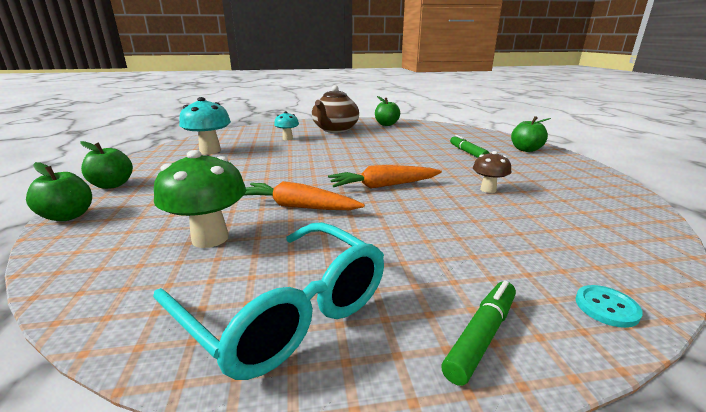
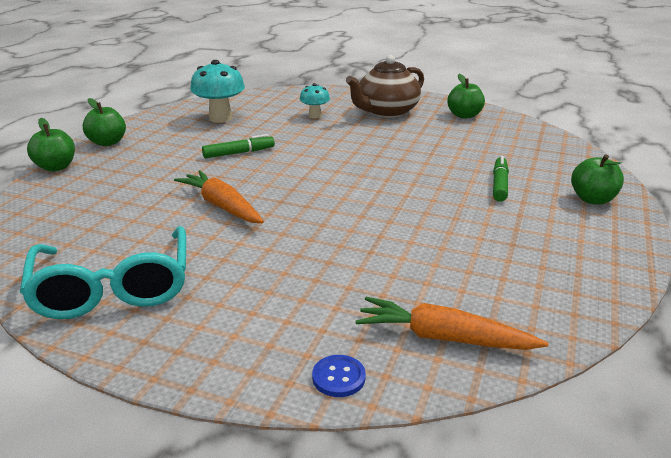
camera: 30 degrees right, 5 degrees up
(210, 238) = (125, 216): green mushroom -> none
(383, 186) = (329, 205): orange carrot -> orange carrot (443, 338)
(481, 336) = (211, 354): green marker -> green marker (239, 153)
(488, 189) = (434, 240): brown mushroom -> none
(606, 307) = (338, 377): turquoise button -> blue button

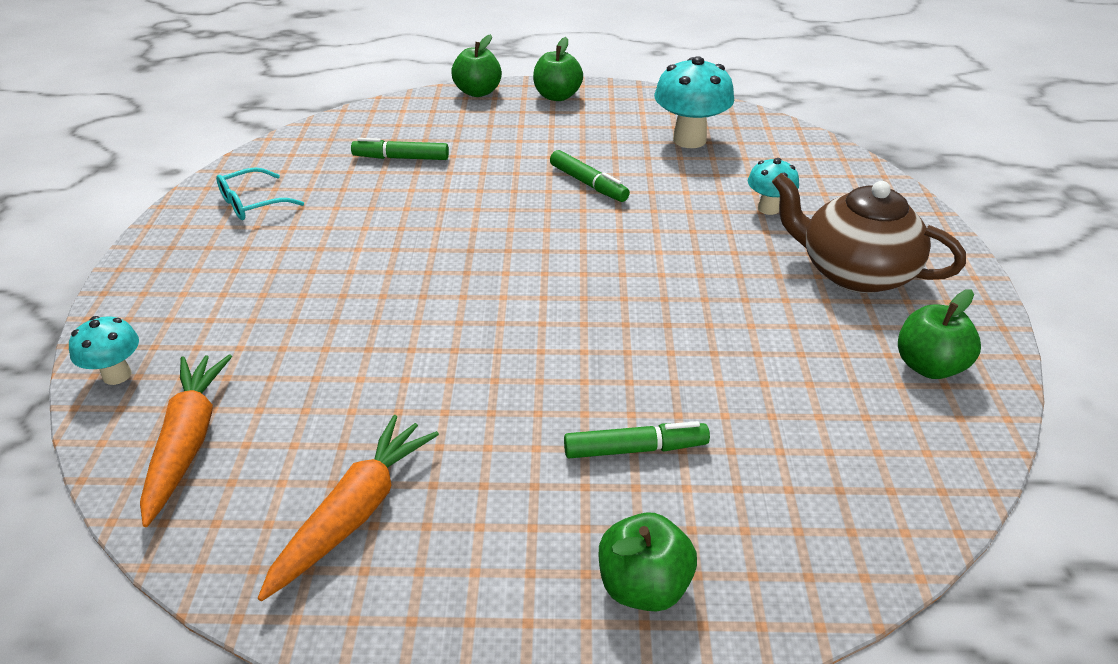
camera: 70 degrees right, 10 degrees up
(113, 288) = (252, 203): turquoise glasses -> turquoise glasses, size x0.50
(121, 210) = (401, 158): none -> green marker
(221, 206) = (437, 213): orange carrot -> orange carrot (354, 513)
(338, 377) = (117, 375): blue button -> turquoise mushroom

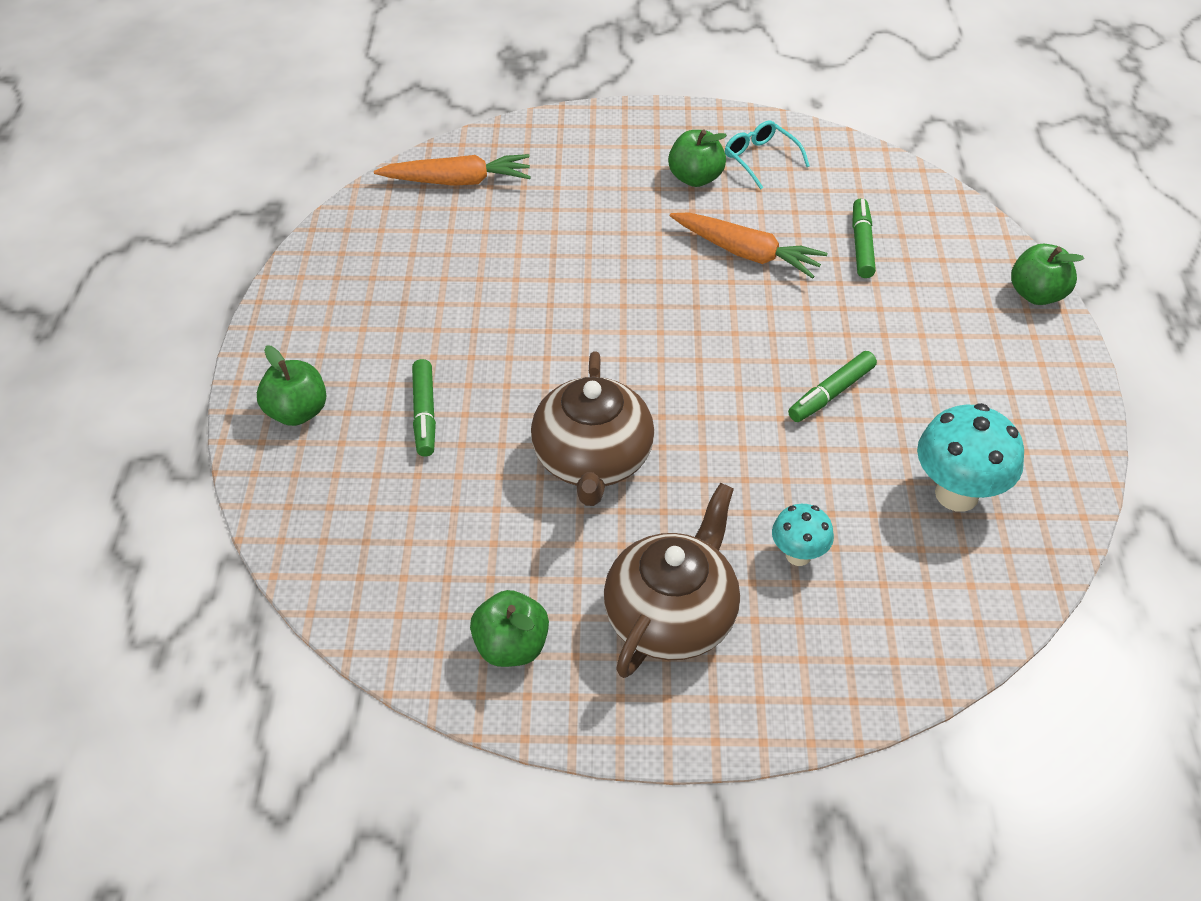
camera: 90 degrees right, 10 degrees up
(117, 375) = (527, 135): turquoise mushroom -> none
(354, 513) = (383, 267): orange carrot -> orange carrot (746, 253)
(557, 96) = (1047, 367): green apple -> green apple (695, 178)
(686, 316) = (592, 460): none -> brown teapot

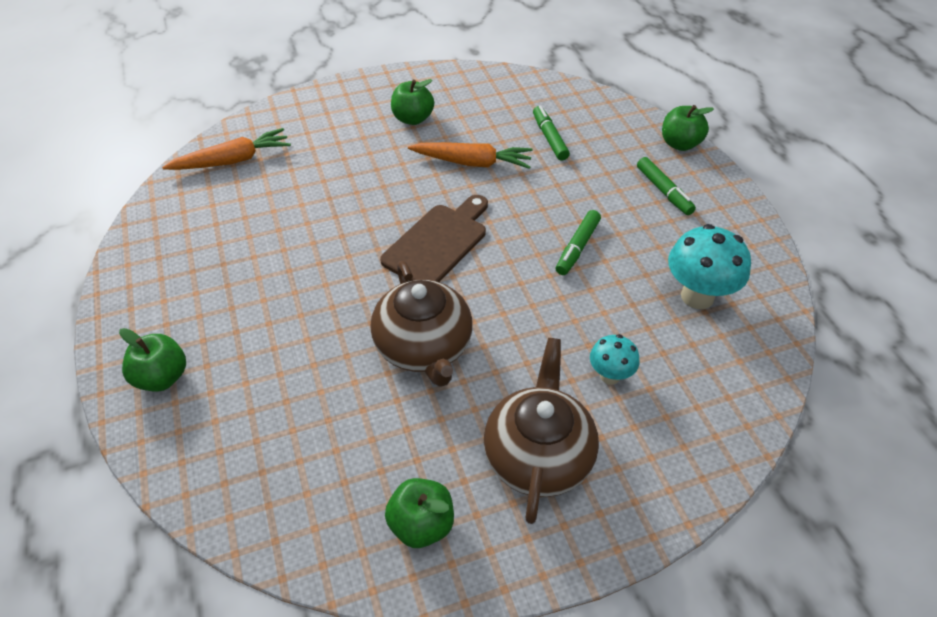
camera: 20 degrees left, 0 degrees up
(424, 414) = (273, 348): green marker -> green marker (663, 191)
(661, 343) = (438, 243): none -> brown cutting board
(760, 159) = (453, 96): turquoise glasses -> none

